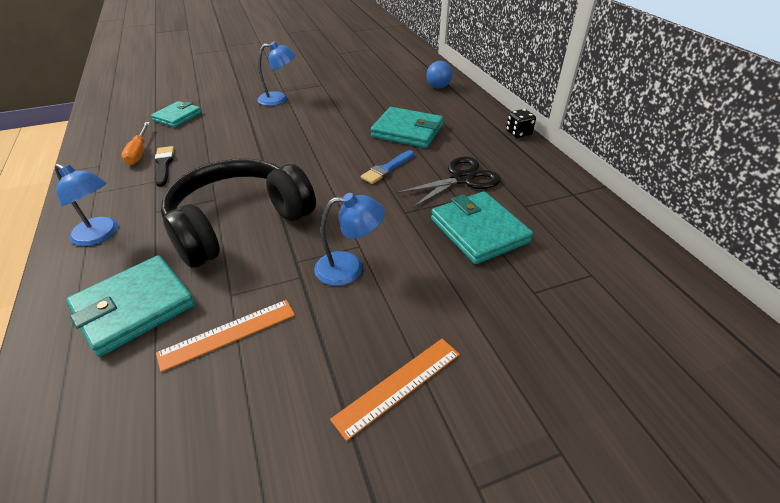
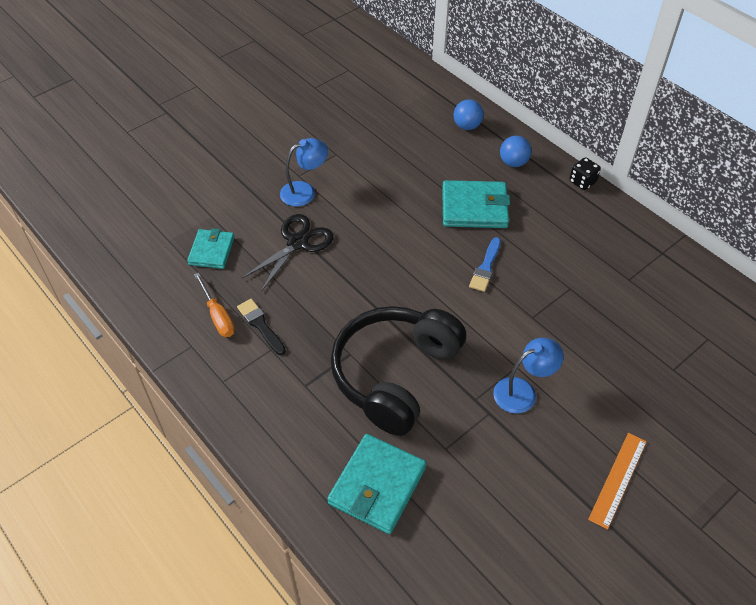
camera: 20 degrees left, 10 degrees up
(100, 235) = (279, 428): blue lamp -> none
(228, 333) = (470, 482): orange ruler -> none
(462, 112) = (513, 163): none -> blue ball
(462, 179) = (560, 261): black scissors -> black scissors (297, 243)
(478, 230) = (604, 319): turquoise wallet -> none

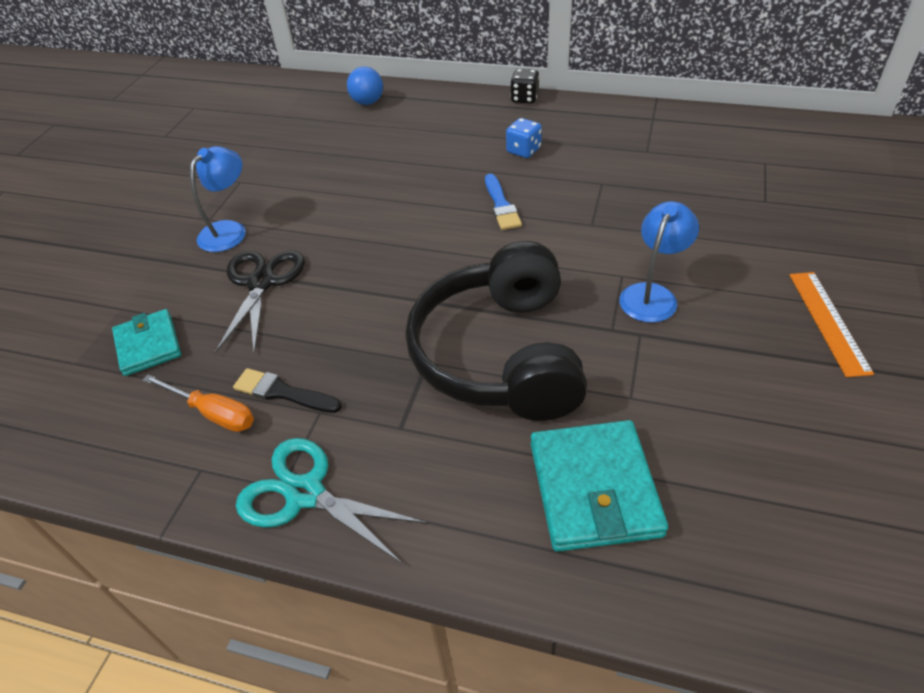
camera: 30 degrees left, 5 degrees down
(232, 392) = (305, 493): none -> turquoise scissors
(474, 207) = (439, 162): turquoise wallet -> none
(513, 163) = (443, 111): blue ball -> none
(540, 230) = (523, 151): none -> blue dice

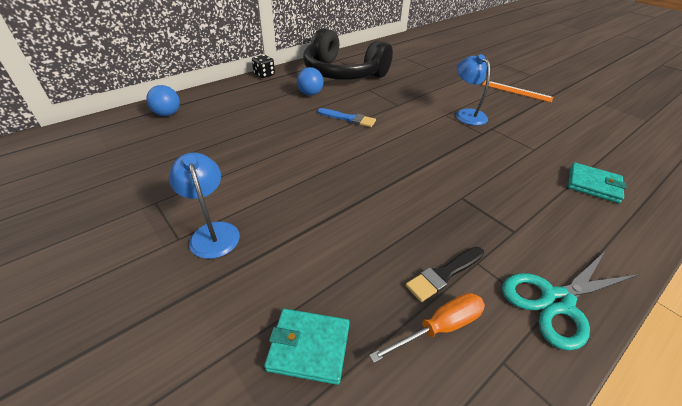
camera: 60 degrees left, 5 degrees down
(261, 283) = (305, 239): black scissors -> none
(500, 354) = (475, 170): black headphones -> black headphones (343, 73)
(523, 151) = (310, 94): blue dice -> blue ball
(594, 488) = (593, 185): turquoise wallet -> turquoise wallet, size x0.64

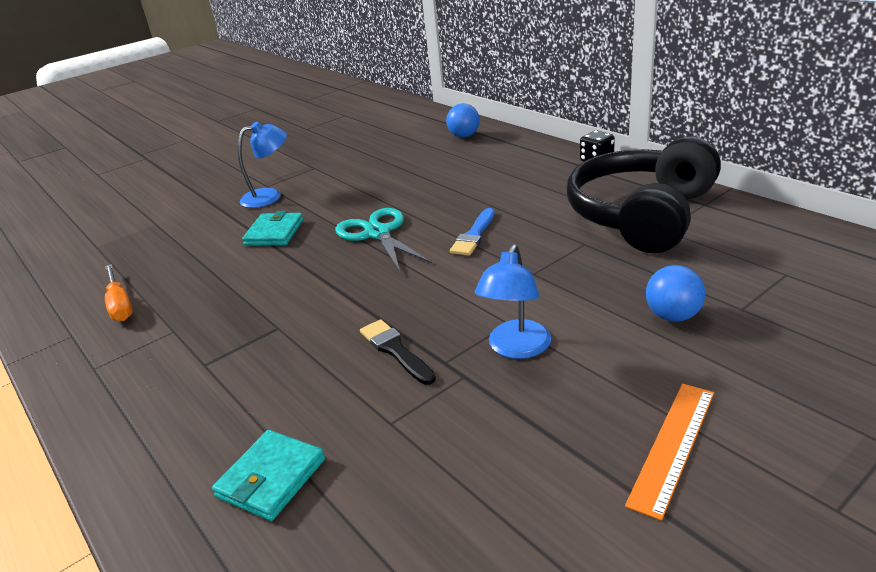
camera: 95 degrees right, 10 degrees down
(309, 347) = (141, 250): turquoise wallet -> turquoise wallet (274, 233)
(310, 94) = (545, 199): blue ball -> blue ball (673, 316)
(444, 274) = (170, 309): black brush -> black brush (395, 350)
(466, 114) = (516, 348): blue lamp -> blue lamp turned 135 degrees clockwise
(557, 301) = (100, 379): turquoise scissors -> turquoise scissors (378, 233)

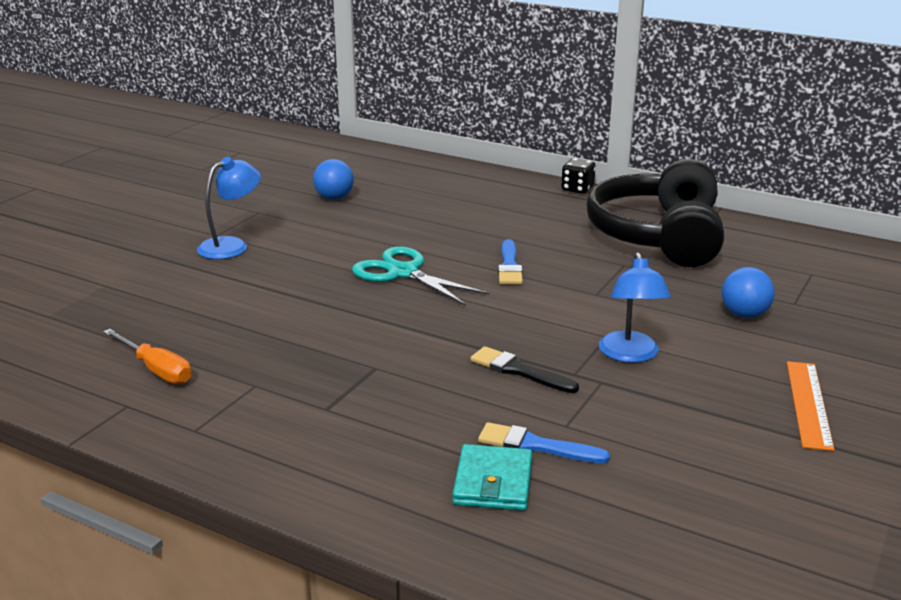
camera: 25 degrees left, 5 degrees down
(274, 233) = (278, 282): turquoise wallet -> none
(343, 442) = (535, 446): none -> blue brush
(464, 136) = (413, 171): blue ball -> blue ball (334, 198)

